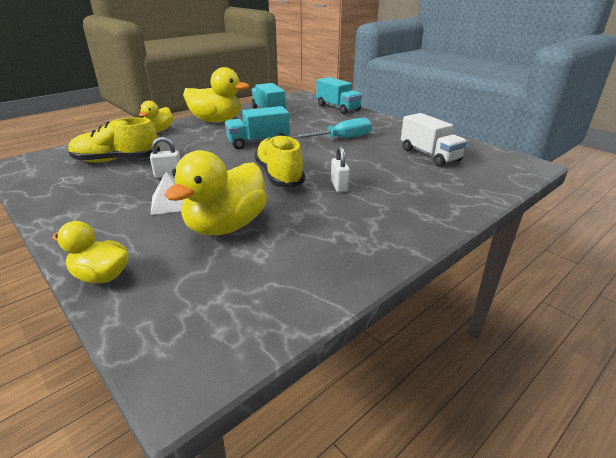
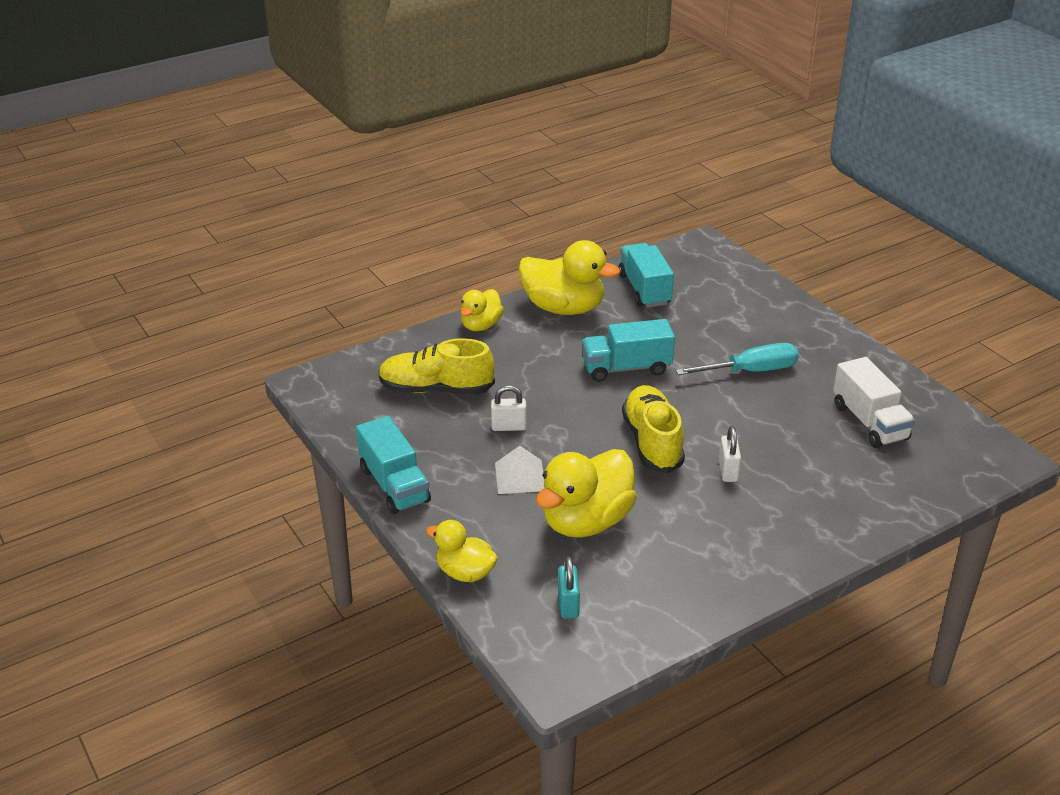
camera: 10 degrees right, 5 degrees up
(204, 293) = (568, 604): none -> turquoise padlock
(337, 108) = (759, 288): turquoise truck -> turquoise truck (394, 485)

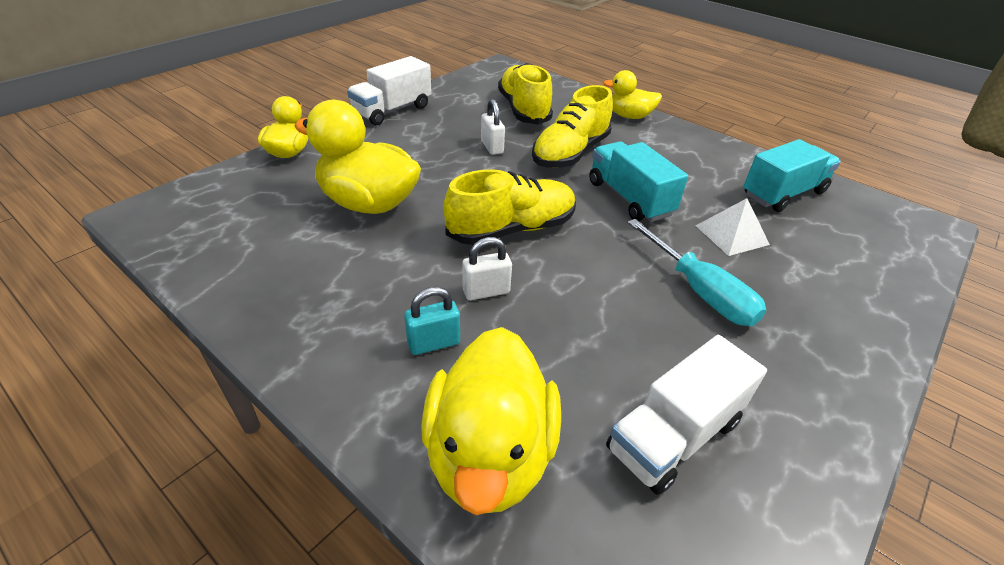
camera: 70 degrees right, 5 degrees up
(394, 485) = (392, 110): turquoise truck -> white truck
(520, 476) = (423, 161): white pyramid -> white pyramid (731, 235)
(540, 381) = (570, 153): none -> yellow shoe
(564, 308) = (697, 151): yellow duck -> yellow duck (489, 454)
(568, 604) = (246, 207): turquoise padlock -> turquoise padlock (434, 343)

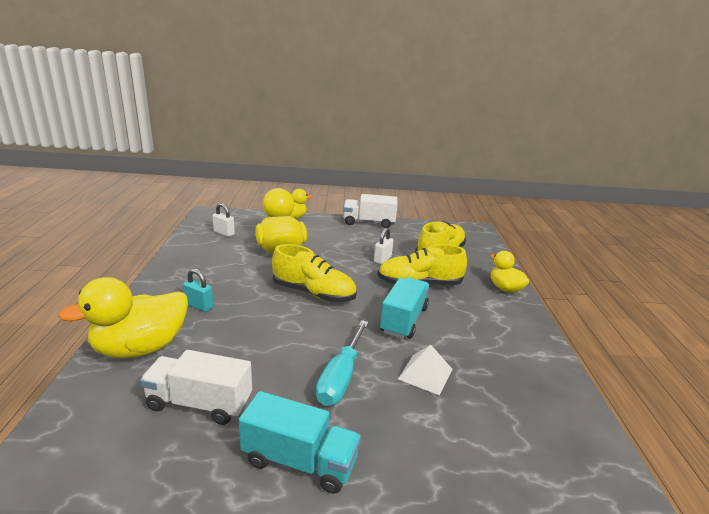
camera: 50 degrees right, 15 degrees down
(486, 291) = (252, 305): white padlock -> white padlock (224, 233)
(783, 194) = (522, 385): turquoise truck -> turquoise truck (299, 461)

